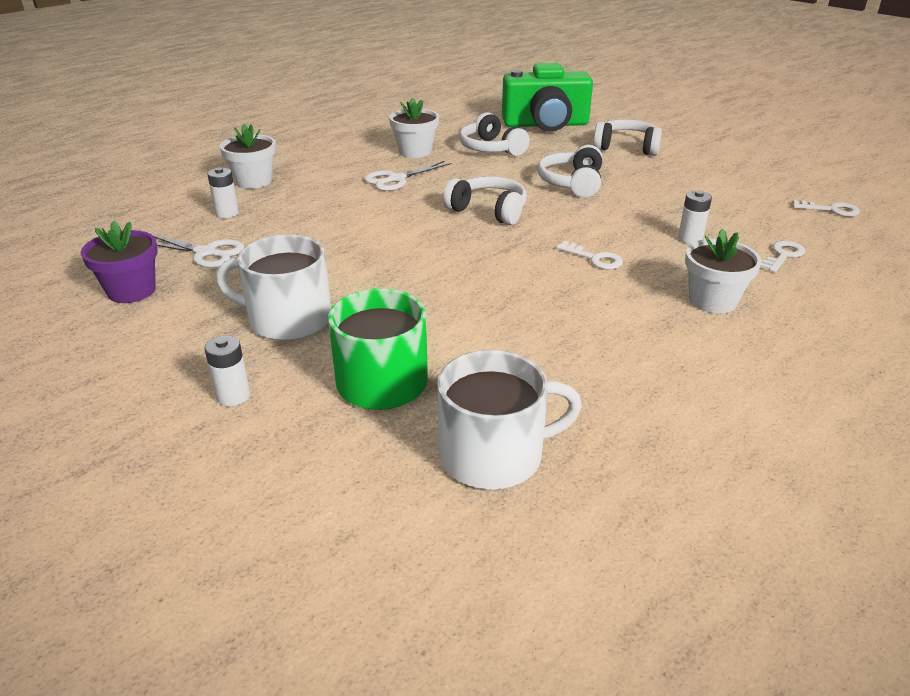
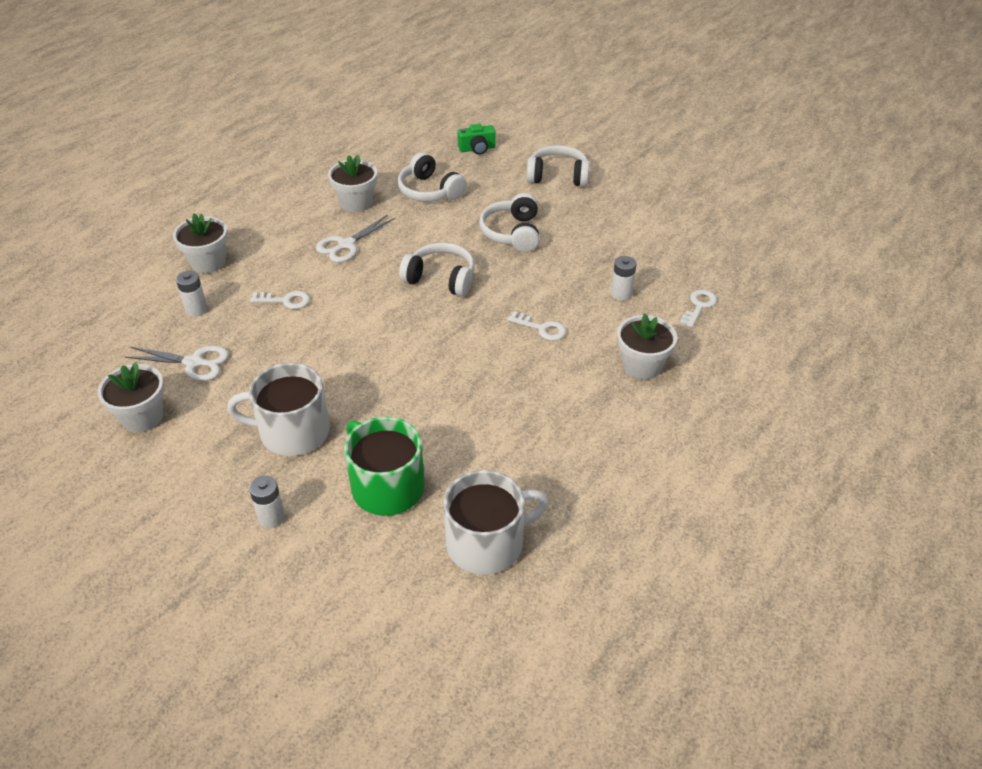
camera: 10 degrees left, 10 degrees up
(131, 291) = (142, 417): purple flower pot -> white flower pot
(545, 124) = (477, 149): green camera -> green camera, size x0.44
(831, 210) = (740, 244): white key -> white key (285, 301)

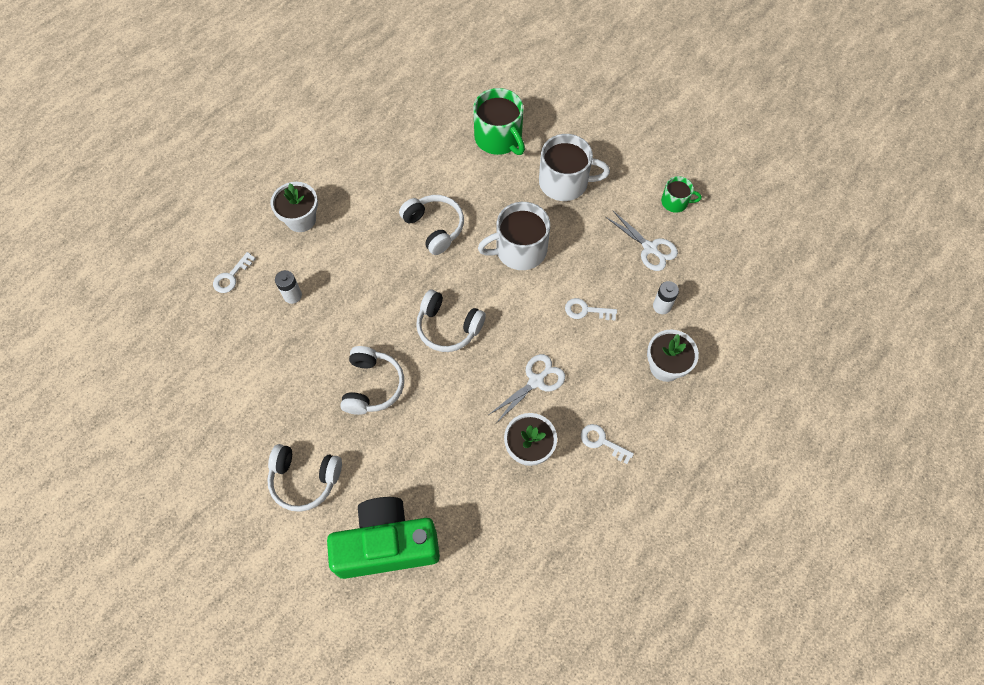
camera: 175 degrees left, 20 degrees up
(142, 417) = (675, 202): white flower pot -> green mug
(194, 363) = (650, 248): white scissors -> white scissors turned 150 degrees counterclockwise
(271, 517) = (571, 123): white battery -> none
(429, 191) = (450, 463): white headphones -> white headphones (434, 227)
(477, 149) = (387, 545): green camera -> green camera, size x2.30
(487, 543) = (438, 99): white mug -> white mug (519, 250)
(541, 328) = (370, 262): white key -> white key (602, 442)

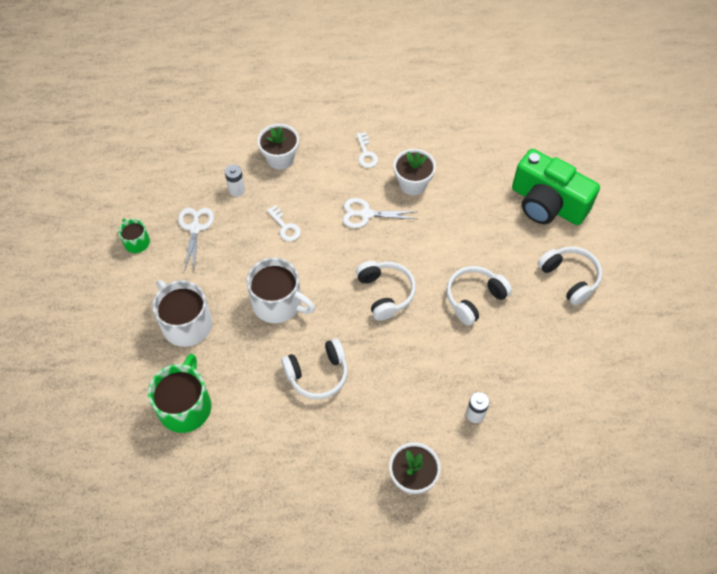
camera: 135 degrees left, 5 degrees down
(231, 276) = (511, 475): white key -> none
(434, 227) = (317, 374): white headphones -> white headphones turned 120 degrees counterclockwise

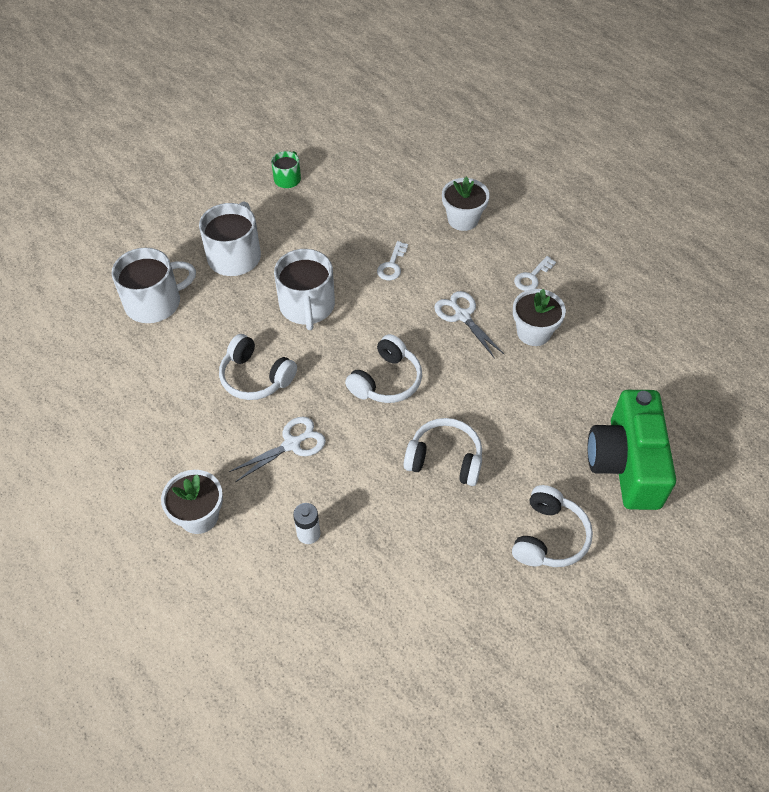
camera: 55 degrees right, 5 degrees down
(185, 406) = (154, 302): green mug -> white mug
(195, 228) = (334, 206): white scissors -> white scissors (292, 444)
(237, 190) = (400, 210): white battery -> none

